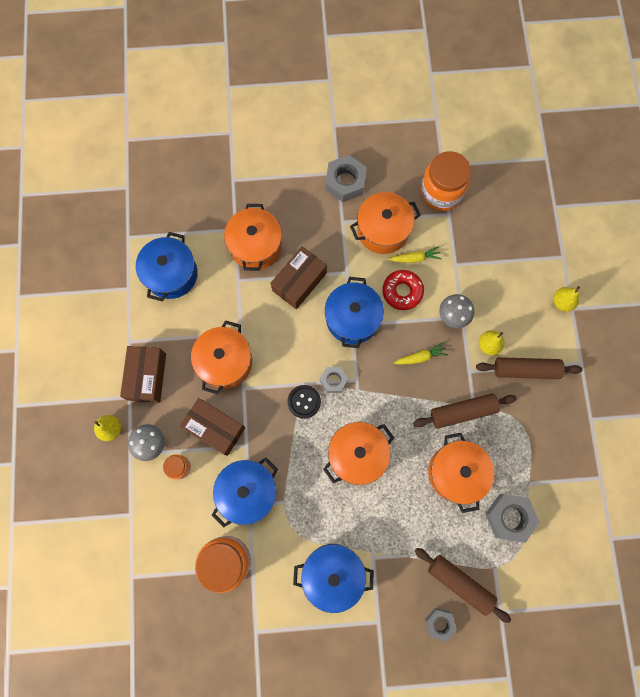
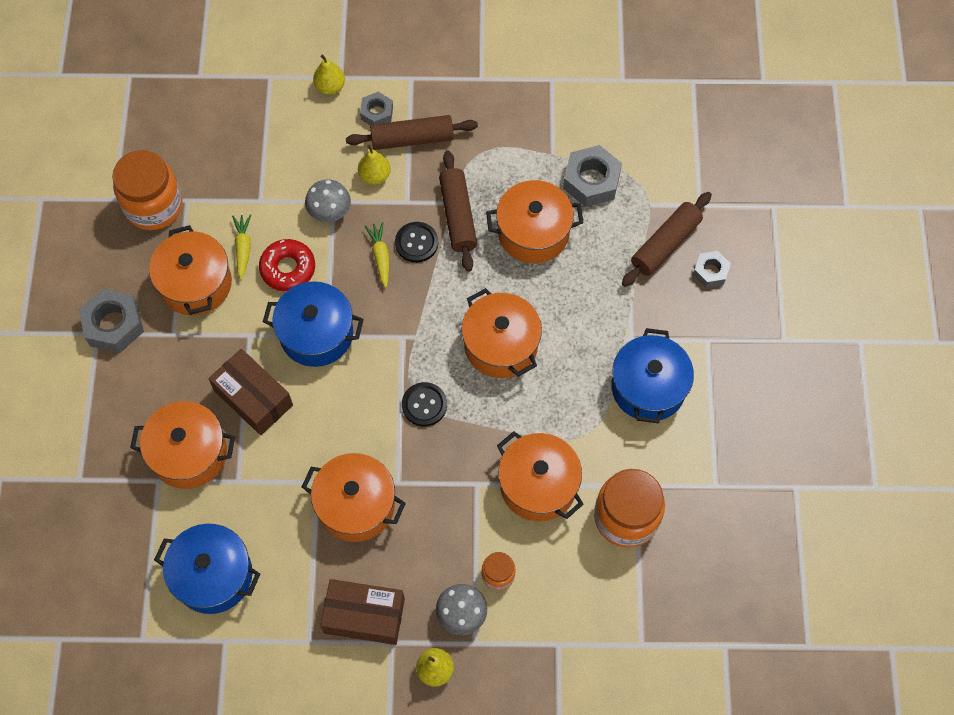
camera: 85 degrees left, 10 degrees down
(215, 428) = (448, 524): brown box -> none
(248, 491) = (538, 485): blue pot -> orange pot
(333, 380) = (399, 365): grey nut -> grey nut (377, 113)
(435, 382) = (416, 243): none -> black button
(525, 370) = (412, 139): brown rolling pin -> brown rolling pin turned 75 degrees clockwise

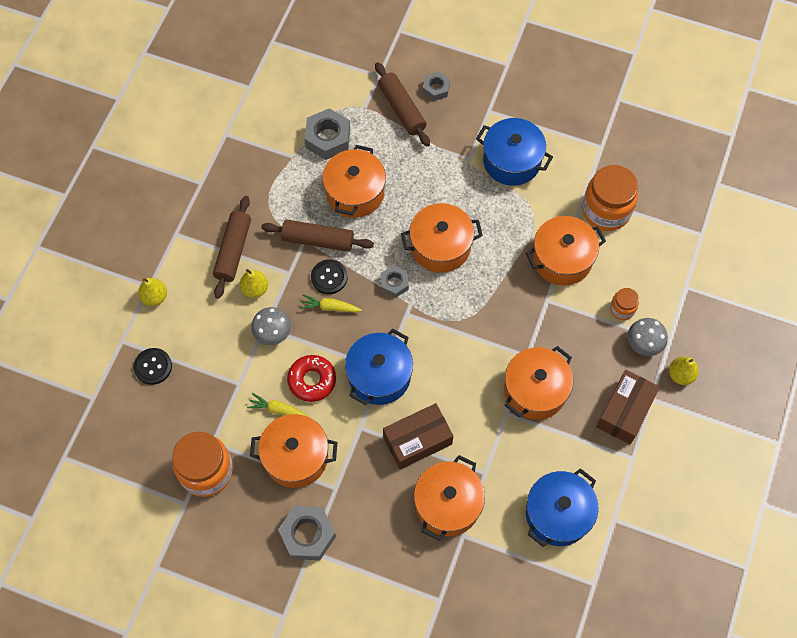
camera: 70 degrees left, 0 degrees up
(377, 113) = (197, 269): grey nut -> grey nut (394, 283)
(424, 405) = (470, 316): black button -> black button (153, 367)

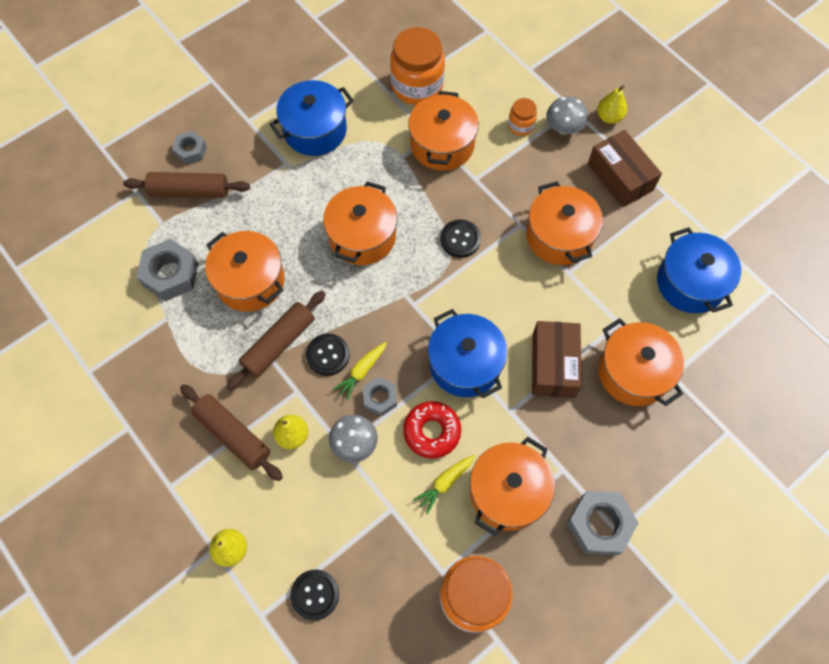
camera: 60 degrees left, 0 degrees up
(394, 283) = (374, 298): grey nut -> grey nut (380, 398)
(484, 317) = (460, 239): none -> black button

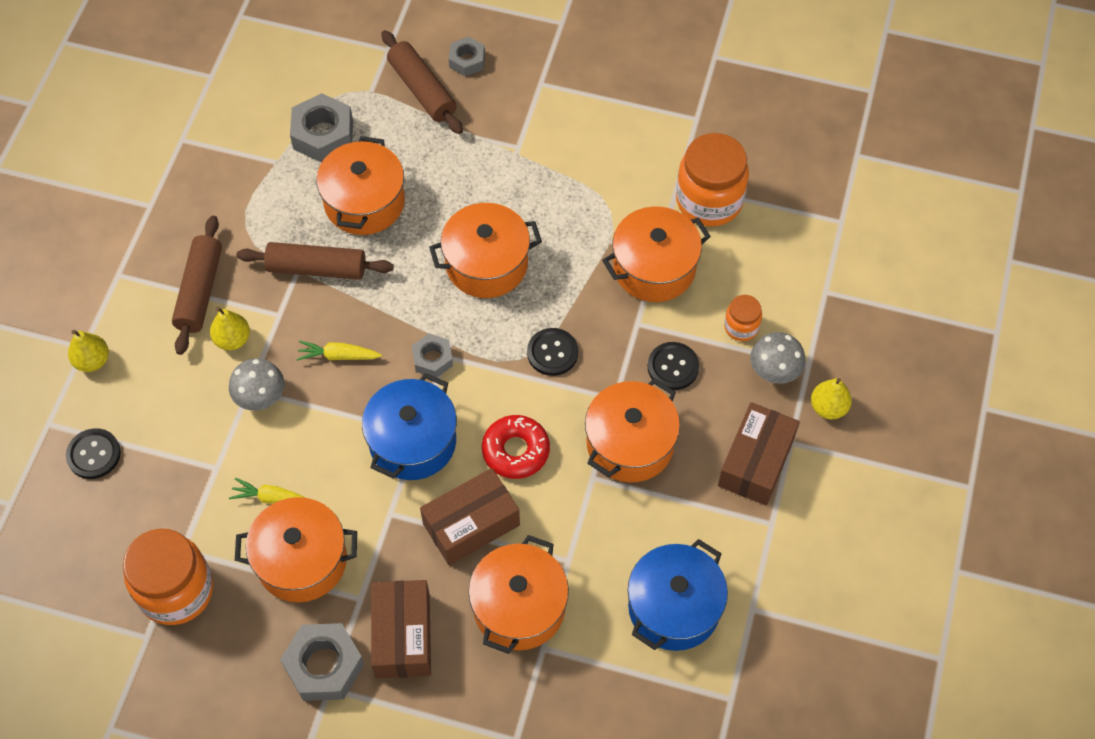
camera: 55 degrees right, 5 degrees down
(315, 130) = (576, 146): blue pot -> none
(328, 355) = (335, 316): black button -> black button (673, 367)
(380, 398) = (322, 389): grey nut -> grey nut (432, 359)
(432, 431) = (318, 455): red donut -> red donut (515, 451)
(608, 458) = (402, 636): none -> brown box

